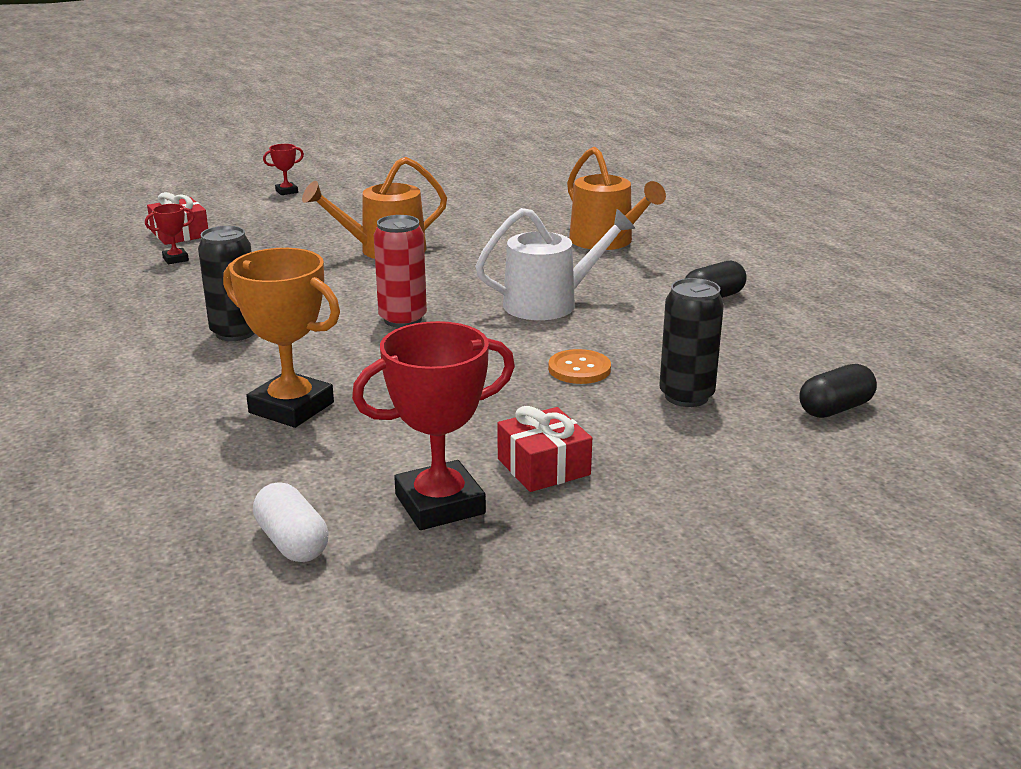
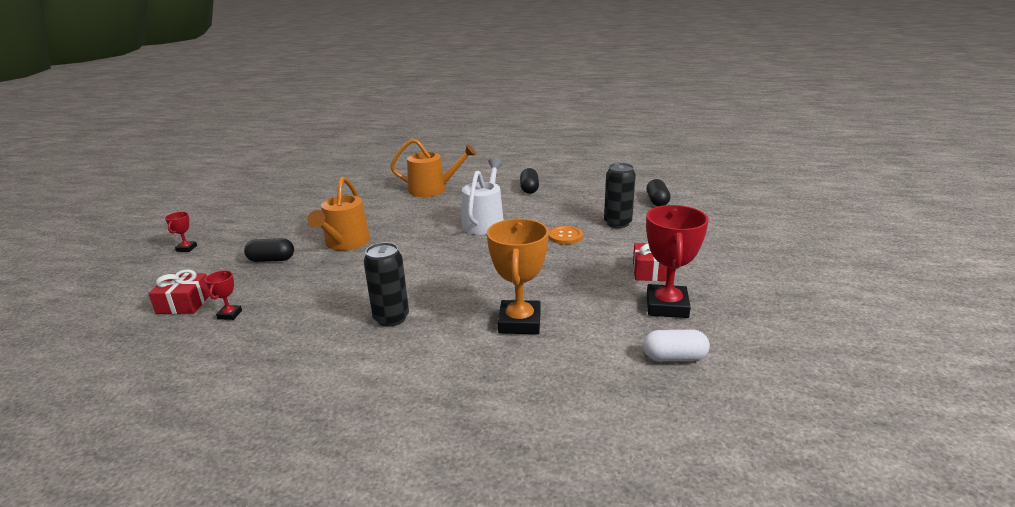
camera: 55 degrees left, 0 degrees up
(291, 407) = (519, 322): orange trophy -> orange trophy turned 60 degrees counterclockwise
(304, 233) = (271, 260): none -> black capsule
(402, 319) = (449, 262): red can -> none

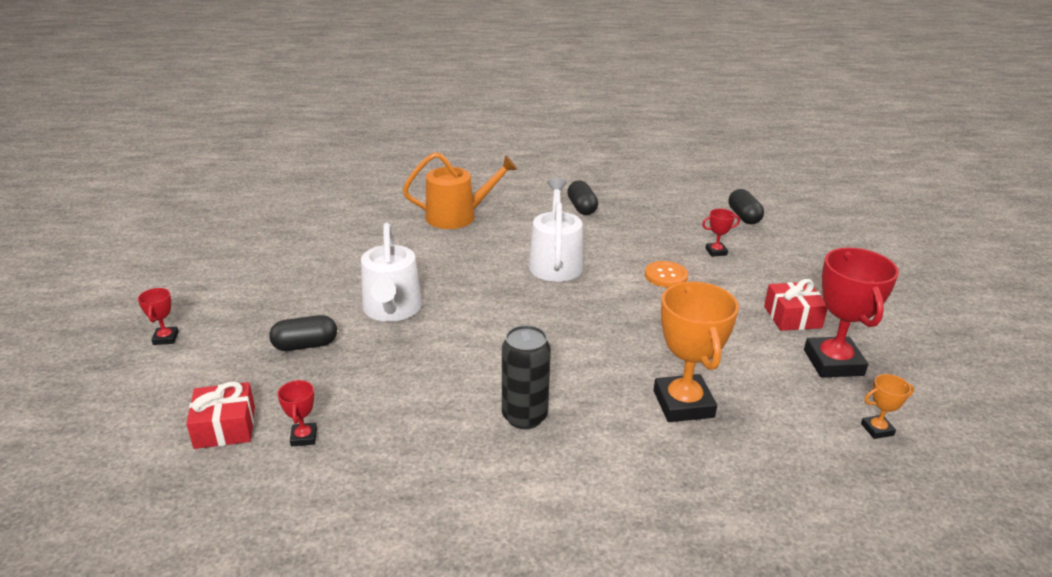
camera: 15 degrees left, 5 degrees up
(345, 243) = (392, 309): orange watering can -> white watering can
(617, 223) = (716, 252): black can -> red trophy
(674, 357) = (877, 429): white capsule -> orange trophy

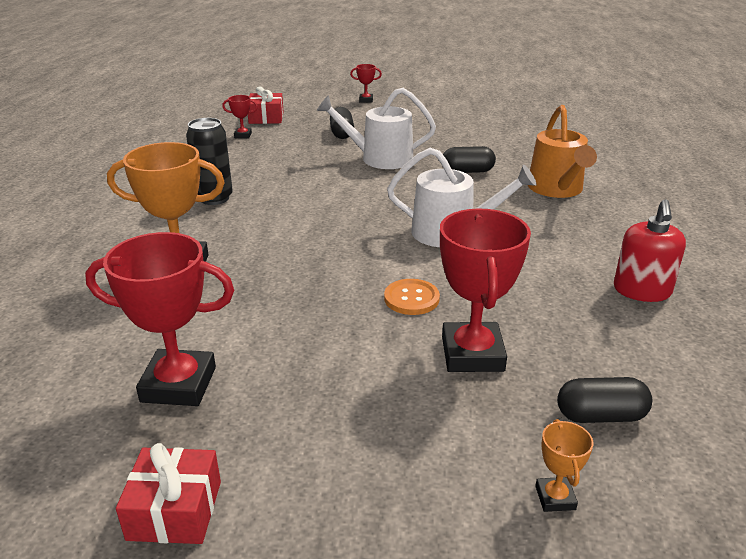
camera: 100 degrees right, 0 degrees up
(581, 208) = (598, 264): black capsule -> black capsule (467, 171)
(610, 196) = (642, 291): none -> red soap dispenser
(716, 252) = (472, 354): red trophy -> red trophy, size x2.19
(792, 317) = (286, 380): red gift -> red gift (175, 510)
(877, 429) = (56, 377): orange trophy -> orange trophy (555, 498)

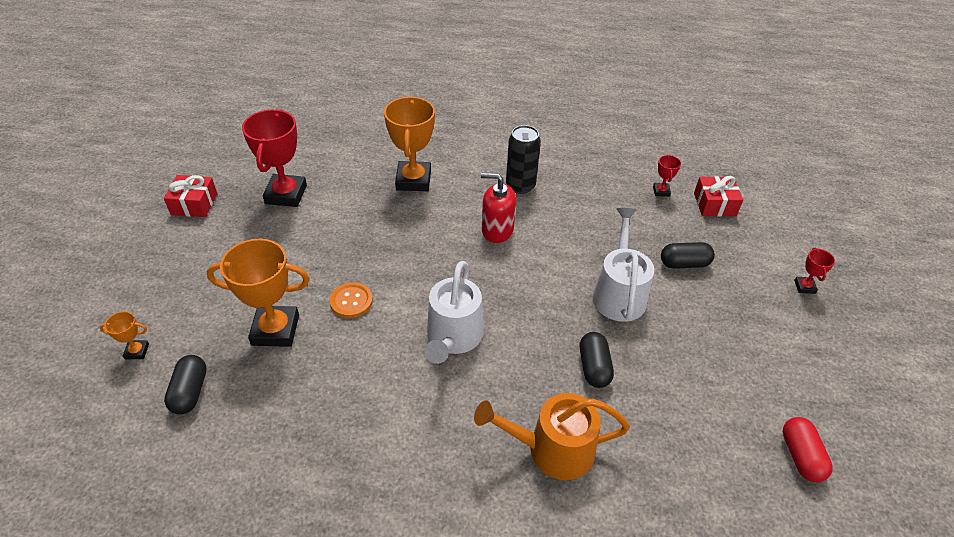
camera: 90 degrees right, 15 degrees up
(472, 354) = (275, 330): red trophy -> orange trophy
(519, 116) = (800, 456): none -> red capsule
(642, 291) = (332, 471): red soap dispenser -> red soap dispenser (497, 230)

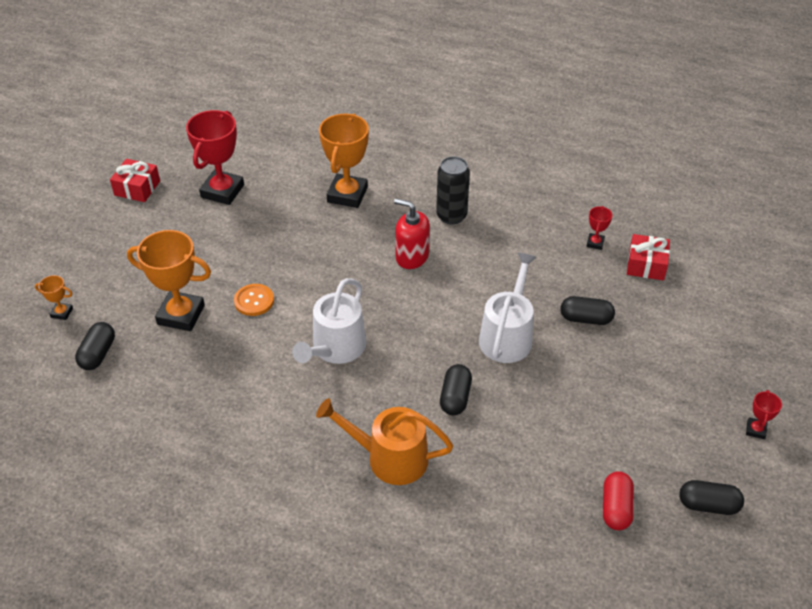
camera: 15 degrees right, 0 degrees up
(804, 287) = (700, 361): red trophy -> red trophy (755, 430)
(884, 433) = (708, 505): none -> black capsule

